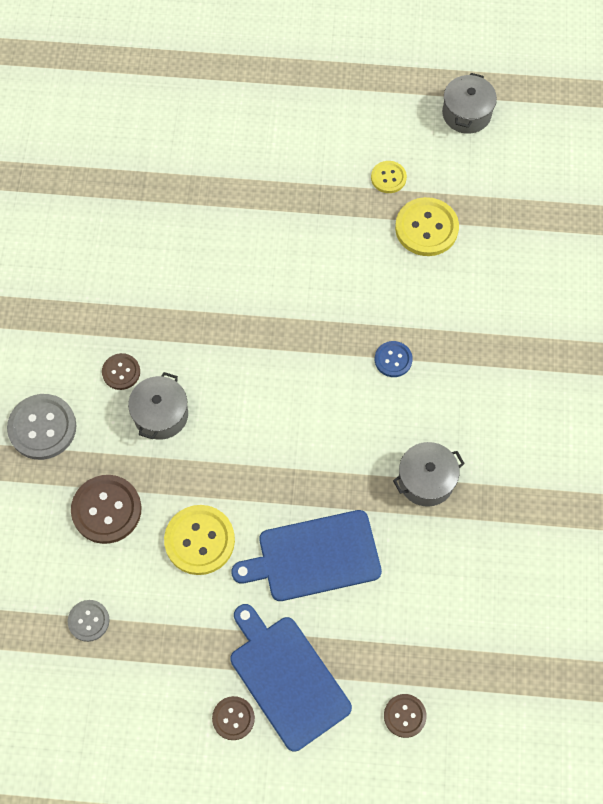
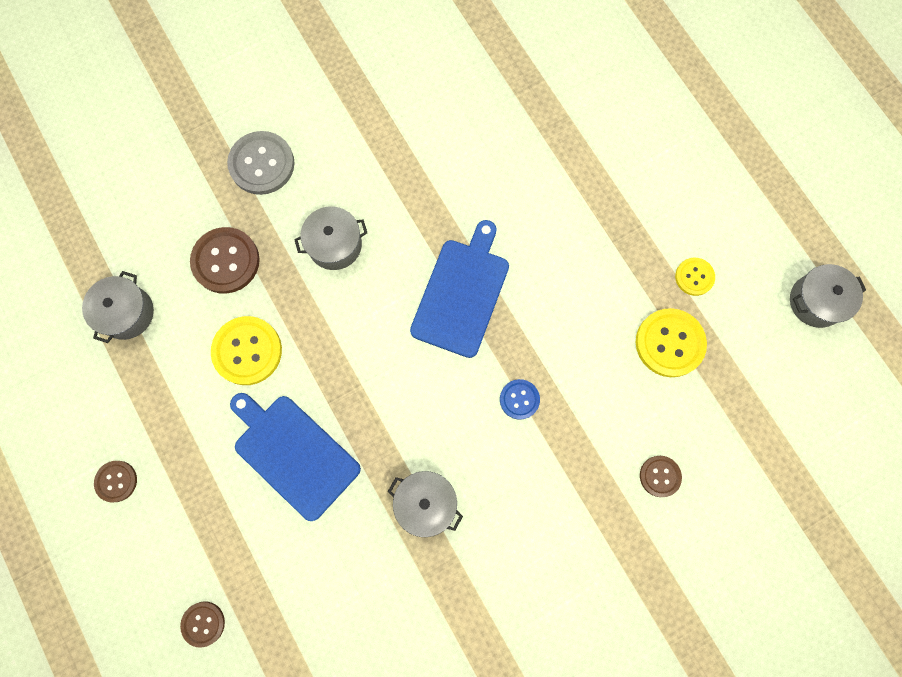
camera: 55 degrees right, 10 degrees up
(88, 621) = (127, 313): grey button -> grey pot
(121, 372) = (350, 188): brown button -> brown button (660, 476)
(287, 678) = (175, 502): blue cutting board -> blue cutting board (461, 293)

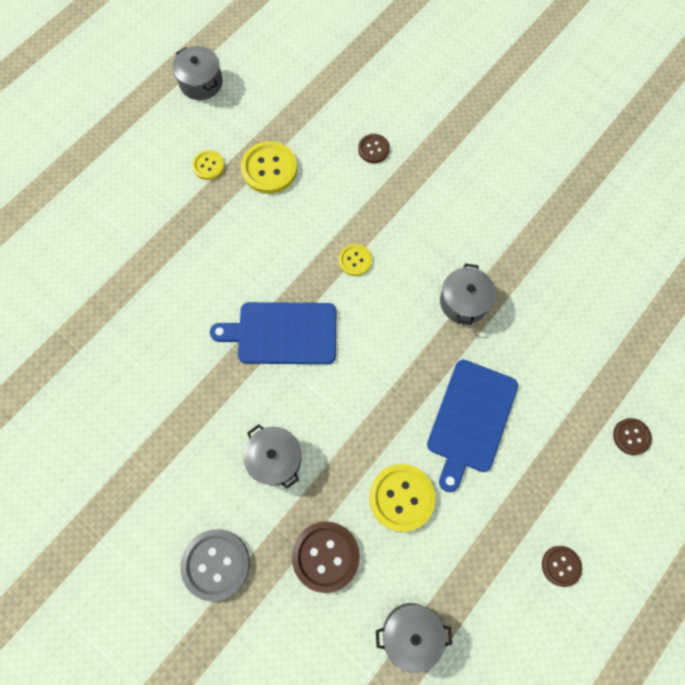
camera: 110 degrees left, 5 degrees down
(519, 399) = (355, 260): blue button -> yellow button

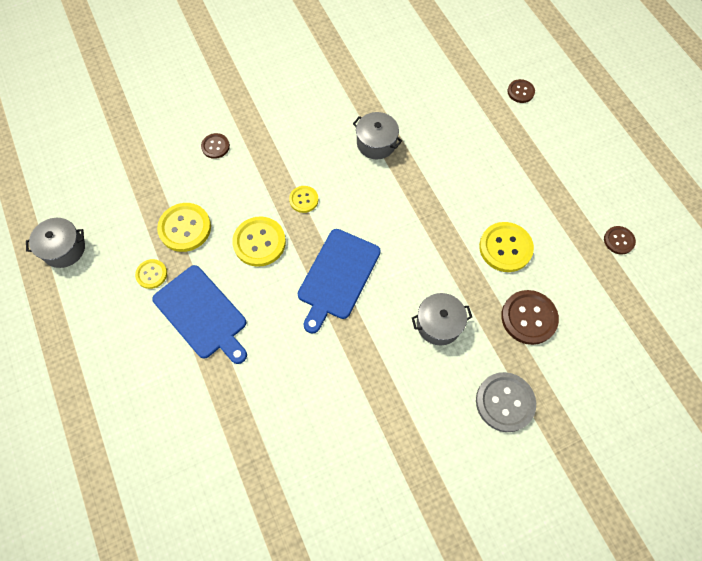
camera: 65 degrees left, 5 degrees down
(286, 242) = (259, 242): none -> yellow button
(410, 633) = (604, 283): grey pot -> none
(471, 419) = (467, 178): blue cutting board -> blue cutting board (202, 314)
(561, 566) = (590, 171): brown button -> brown button (618, 240)

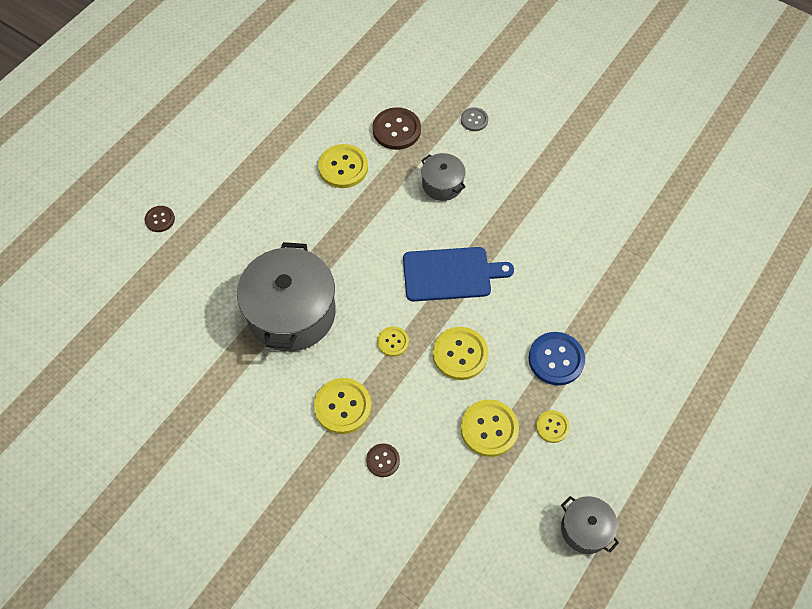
camera: 120 degrees left, 5 degrees down
(202, 314) = (556, 359): blue cutting board -> blue button
(274, 141) = (343, 406): none -> yellow button
(376, 143) = (291, 313): grey pot -> grey pot, size x2.00
(505, 402) = (474, 120): grey button -> grey button, size x0.57
(618, 240) = (288, 97): brown button -> none

